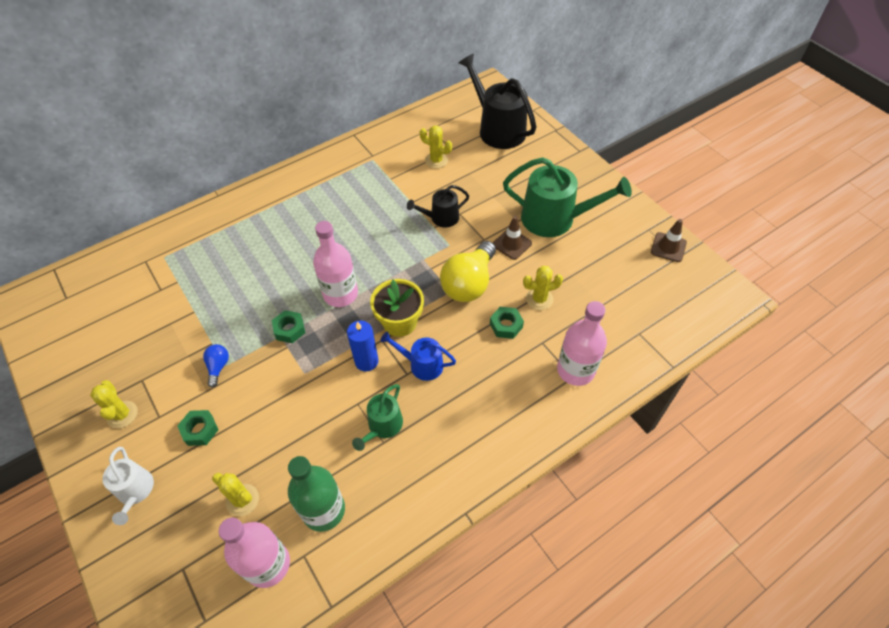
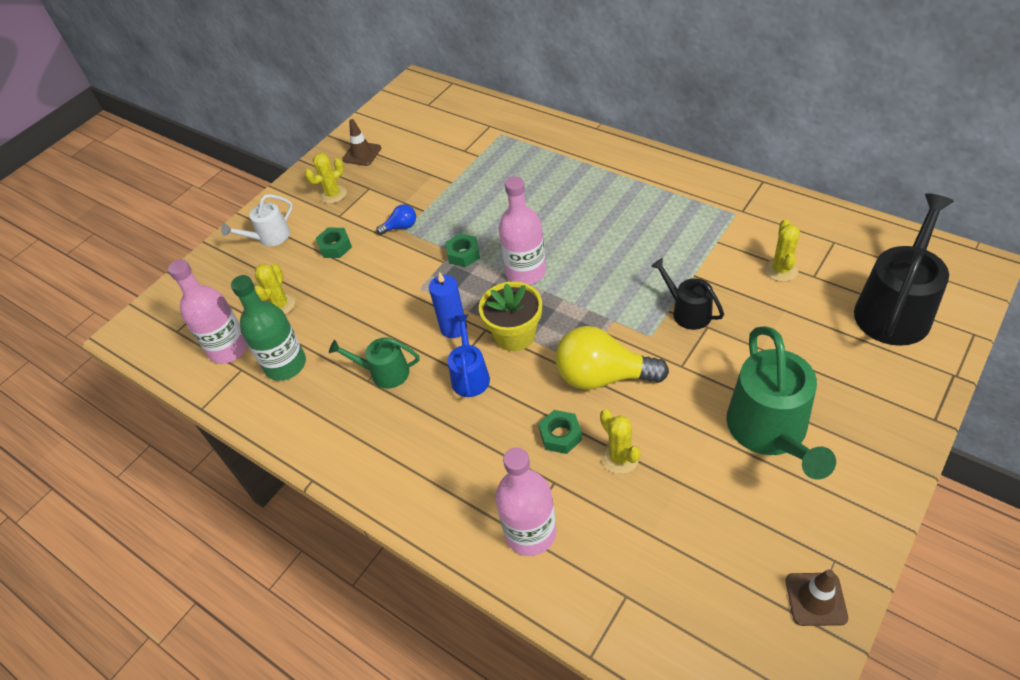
camera: 75 degrees right, 5 degrees down
(512, 244) = (692, 398): brown traffic cone -> brown traffic cone (362, 154)

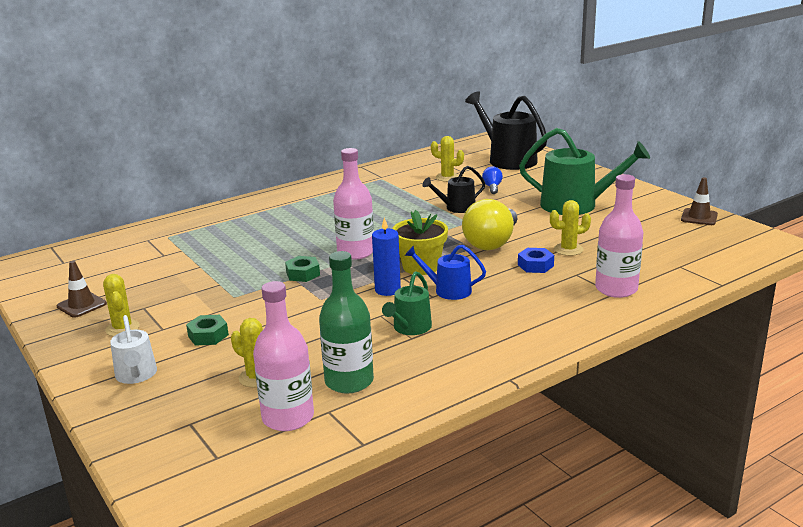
camera: 75 degrees left, 25 degrees down
(401, 227) = (227, 297): blue light bulb -> blue light bulb (492, 187)
(560, 435) = (535, 265): green nut -> blue nut

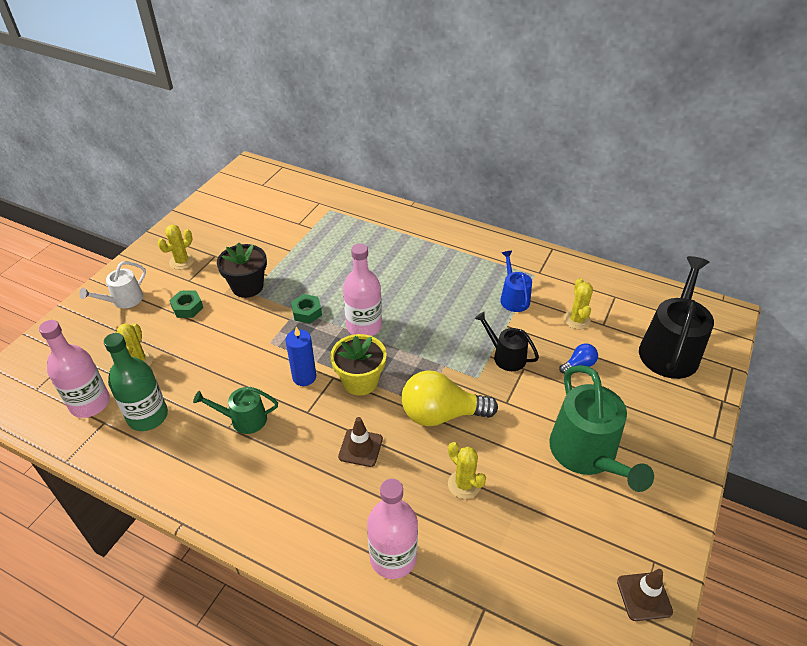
camera: 60 degrees right, 20 degrees up
(81, 305) = (206, 226): brown traffic cone -> brown traffic cone (360, 448)
(222, 297) = (247, 286): none -> black flower pot
(448, 290) = (323, 419): blue watering can -> blue watering can (513, 298)
(535, 265) = (410, 468): blue nut -> none

